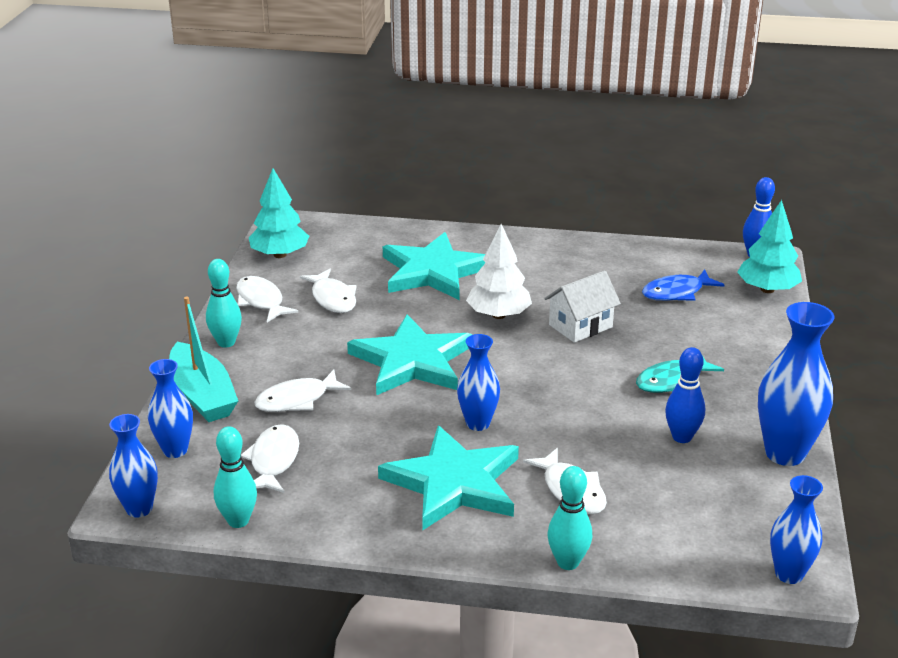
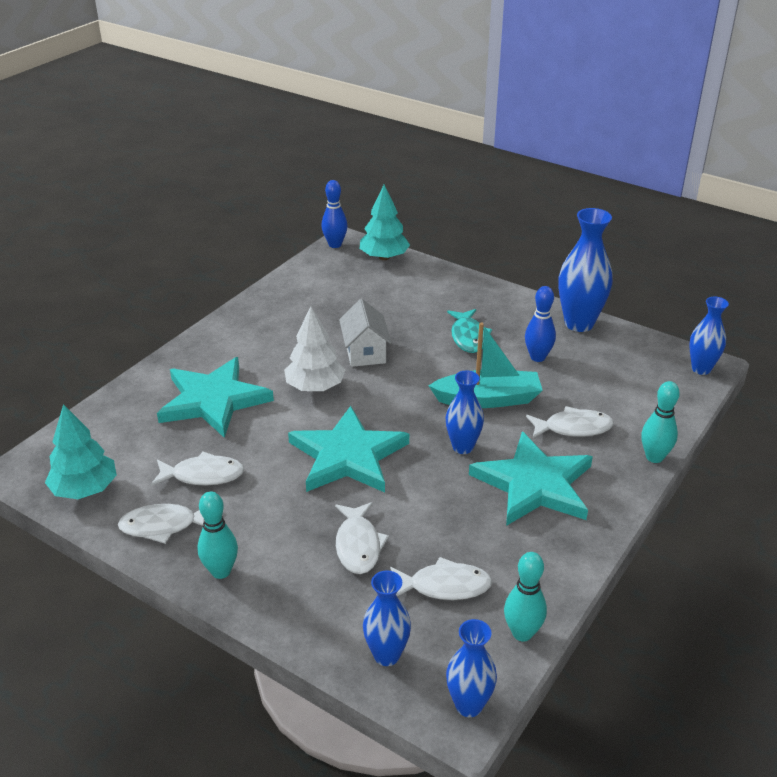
camera: 65 degrees left, 5 degrees up
(202, 395) = (304, 612): turquoise boat -> turquoise boat (488, 399)
(273, 460) = (444, 586): white fish -> white fish turned 150 degrees clockwise
(676, 292) = (356, 294): blue fish -> none

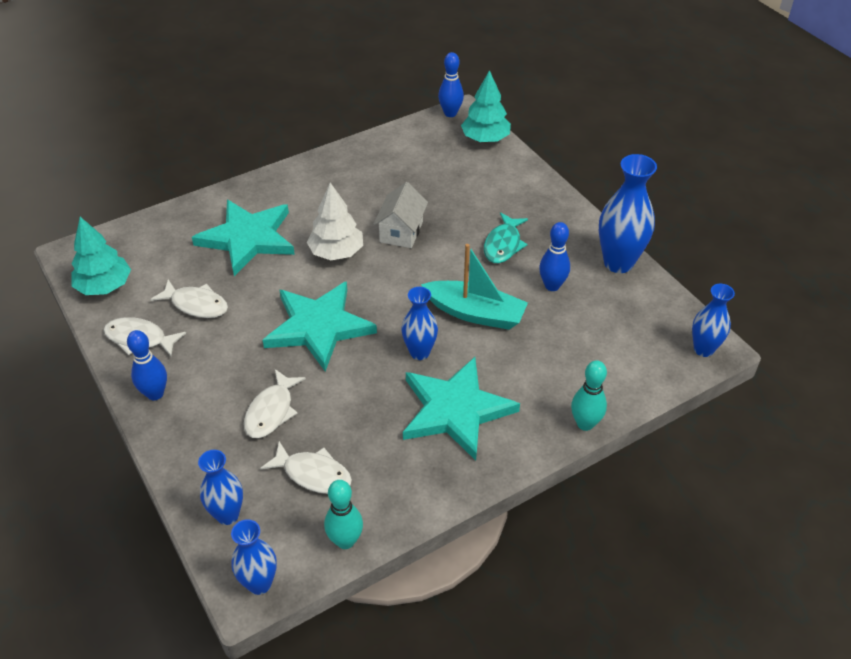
camera: 25 degrees right, 10 degrees up
(221, 571) = (155, 394): turquoise bowling pin -> blue bowling pin
(573, 428) = (531, 368): white fish -> none

